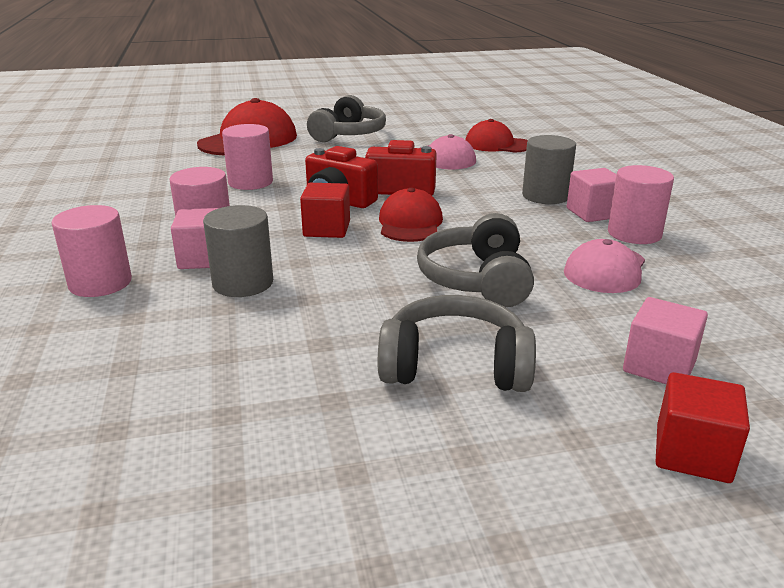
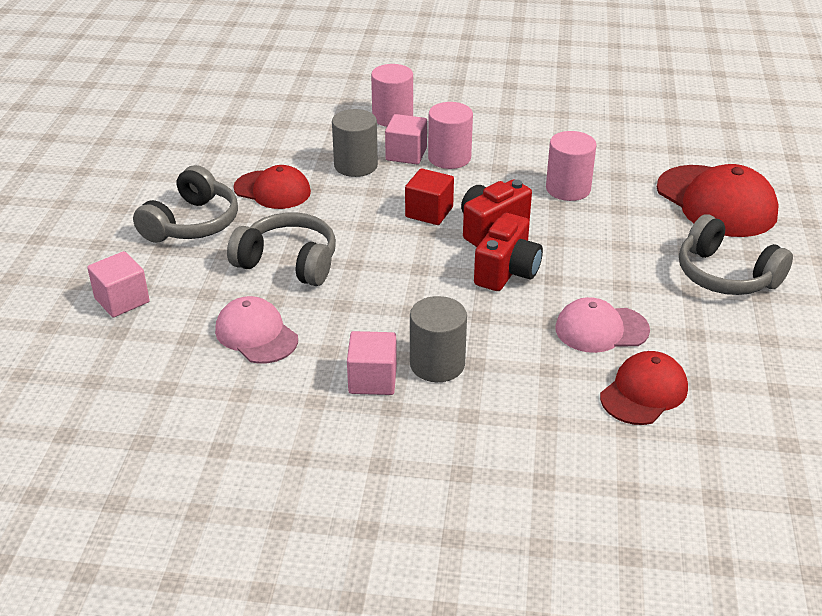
camera: 110 degrees right, 10 degrees up
(410, 223) = (416, 257): red cap -> red cap (272, 190)
(634, 233) = (308, 386): pink cylinder -> none
(692, 453) = (51, 276): red cube -> none

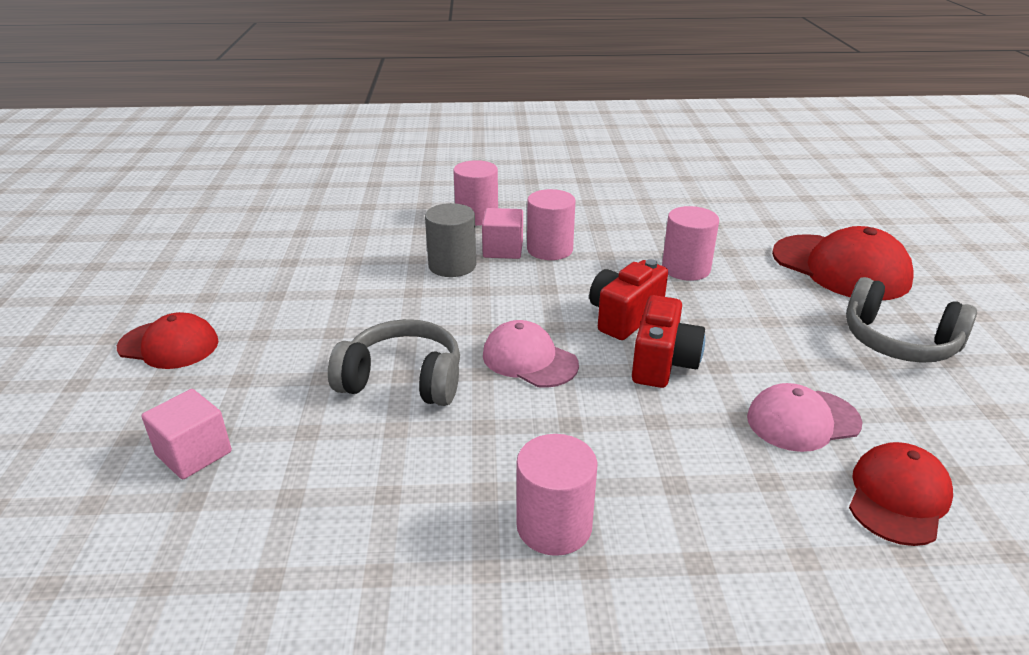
camera: 10 degrees left, 5 degrees down
(192, 223) = (276, 345): grey headphones -> none
(256, 334) = (382, 480): pink cap -> pink cap (529, 359)
(272, 190) = (365, 299): red cap -> red cap (169, 345)
(372, 379) = (554, 526): pink cube -> pink cylinder
(429, 212) = (549, 306): red cube -> none
(437, 364) = (629, 492): grey cylinder -> none

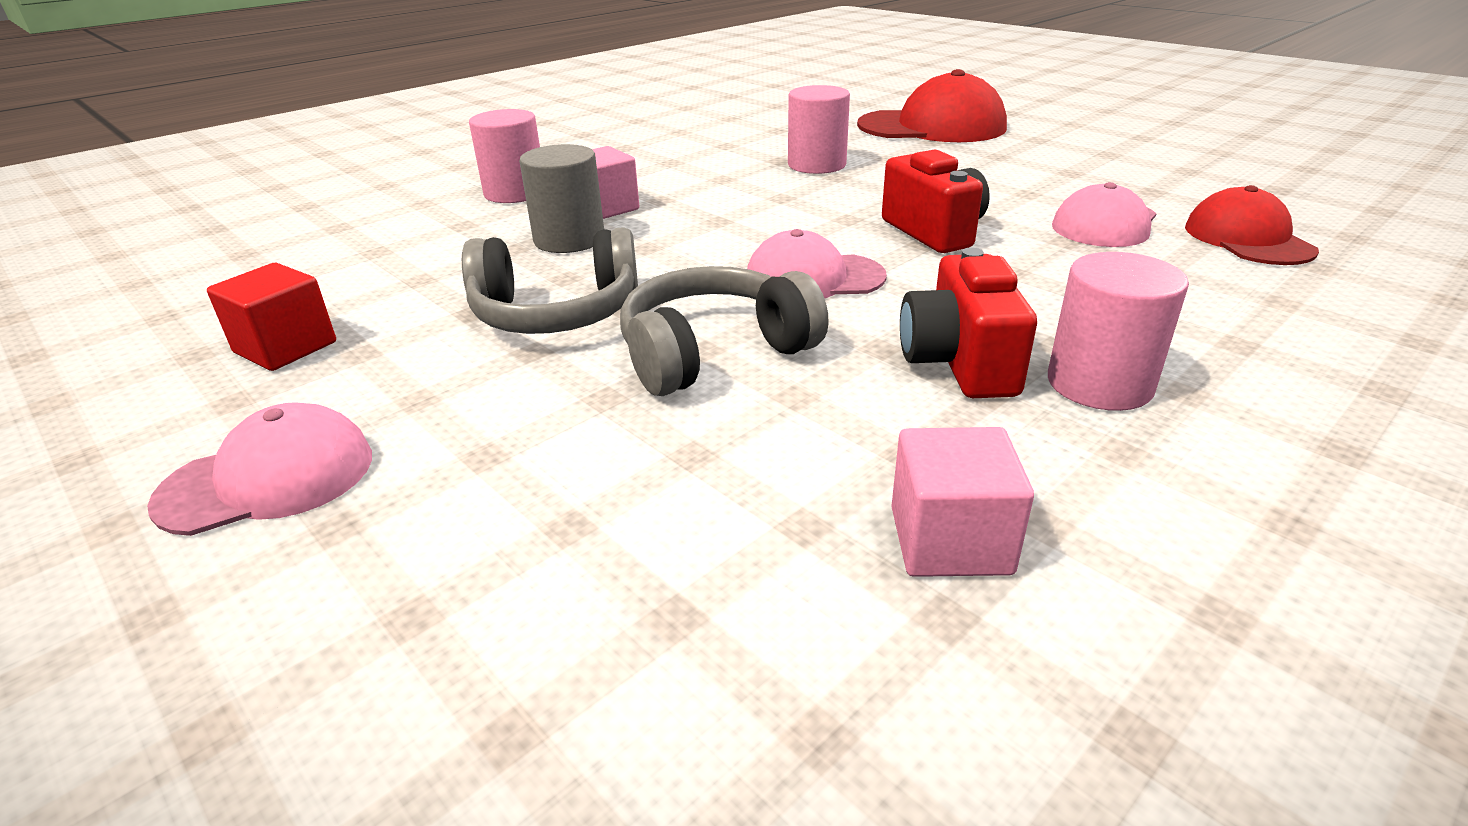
camera: 40 degrees left, 0 degrees up
(169, 345) = (268, 479): red cap -> pink cap
(194, 453) = (572, 567): pink cube -> pink cube (950, 540)
(256, 276) = (285, 347): none -> red cube
(550, 249) = (657, 192): pink cylinder -> none
(624, 317) = (834, 214): red camera -> red camera (959, 363)
(898, 342) = (1060, 155): grey headphones -> grey headphones (556, 313)

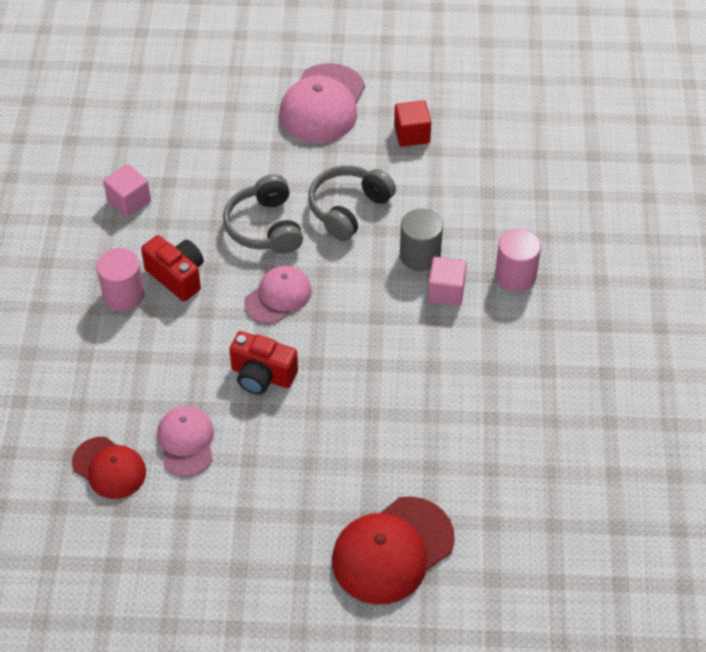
camera: 135 degrees right, 20 degrees up
(268, 479) = (322, 104): pink cap -> pink cap, size x1.60
(714, 352) = (265, 227): grey headphones -> grey headphones turned 150 degrees clockwise
(816, 165) = (400, 423): pink cylinder -> none

